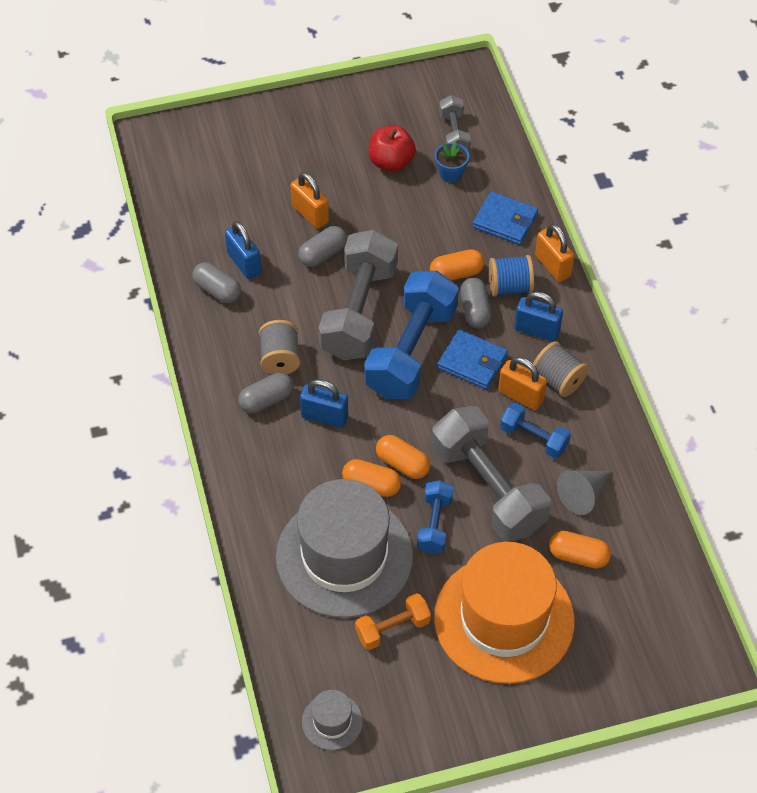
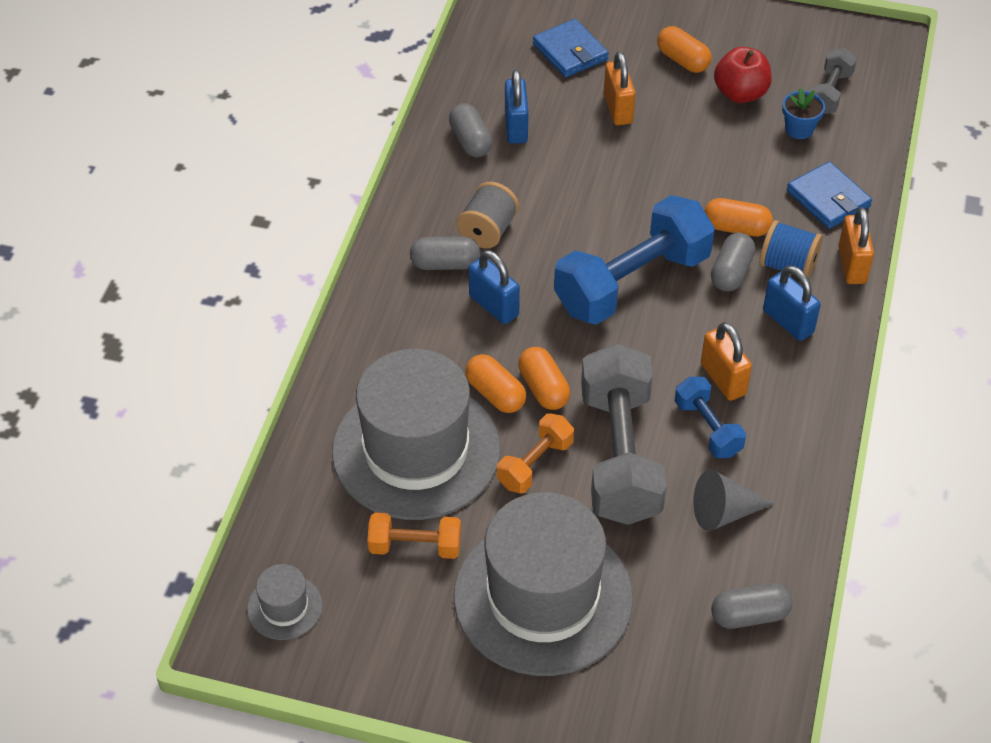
camera: 30 degrees right, 5 degrees down
(323, 254) = (604, 151): grey capsule -> grey capsule (749, 615)
(359, 312) = (603, 221): grey dumbbell -> none
(434, 524) = (535, 464): blue dumbbell -> orange dumbbell
(472, 362) = (692, 322): blue wallet -> blue wallet (570, 52)
(504, 619) = (543, 597): orange hat -> grey hat
(558, 380) = (777, 382): grey spool -> none
(578, 556) = (673, 573): orange capsule -> orange capsule (682, 60)

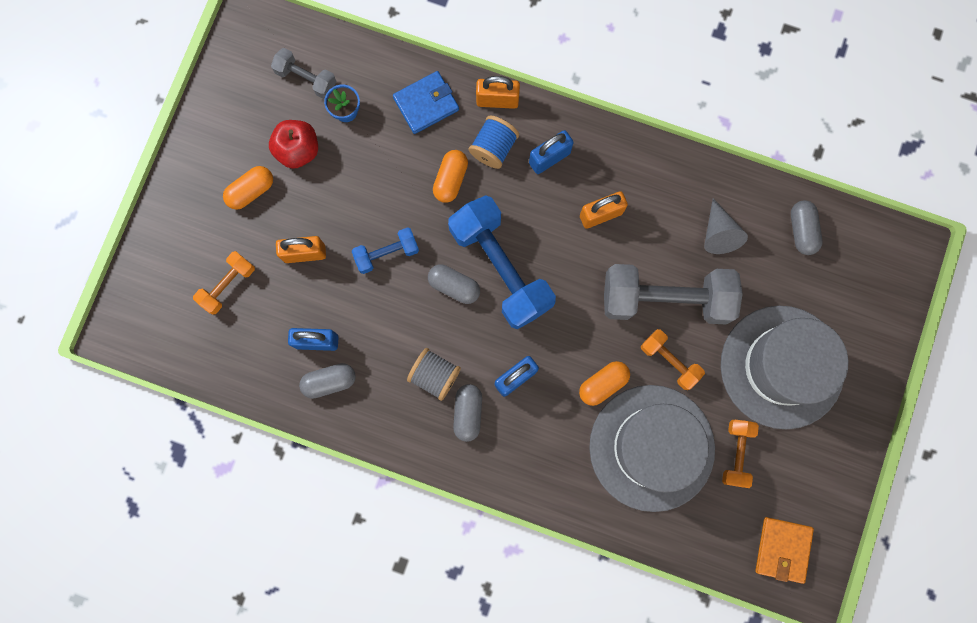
camera: 85 degrees left, 30 degrees up
(284, 607) = (782, 549): grey hat -> orange wallet
(543, 388) = (600, 347): orange capsule -> none
(570, 52) = (228, 285): blue wallet -> orange dumbbell
(708, 428) = (645, 233): blue dumbbell -> blue dumbbell (387, 253)
(731, 272) = (497, 191): grey capsule -> grey capsule (454, 286)

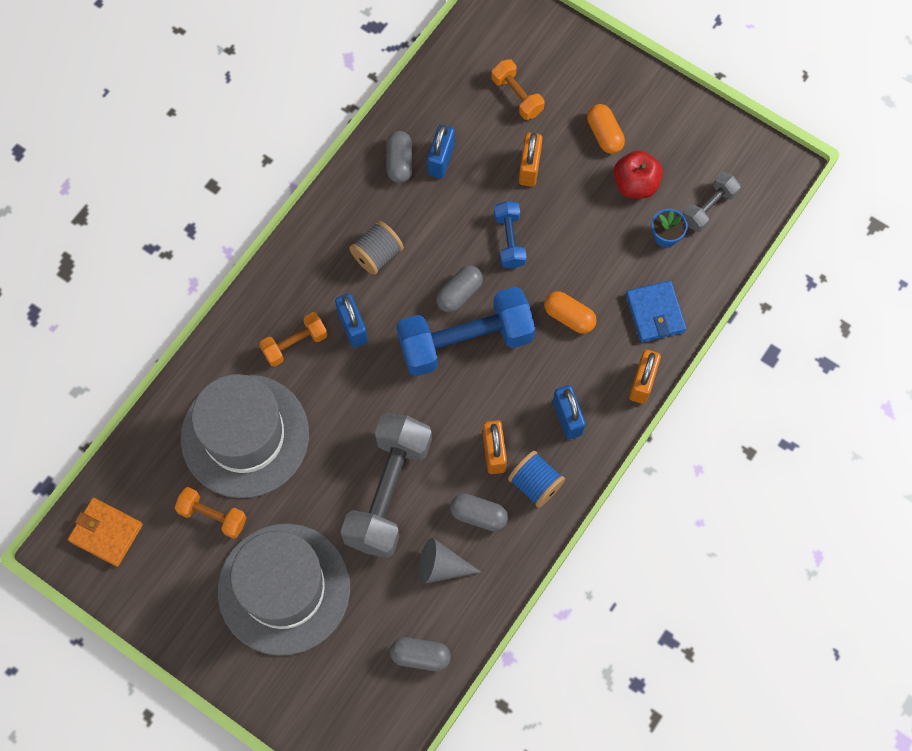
camera: 105 degrees right, 10 degrees down
(468, 413) = (332, 275): grey capsule -> grey capsule (478, 515)
(493, 148) = (592, 366): blue spool -> blue spool (535, 483)
(603, 384) = (321, 407): orange capsule -> none
(669, 361) = (324, 478): orange dumbbell -> orange dumbbell (295, 344)

